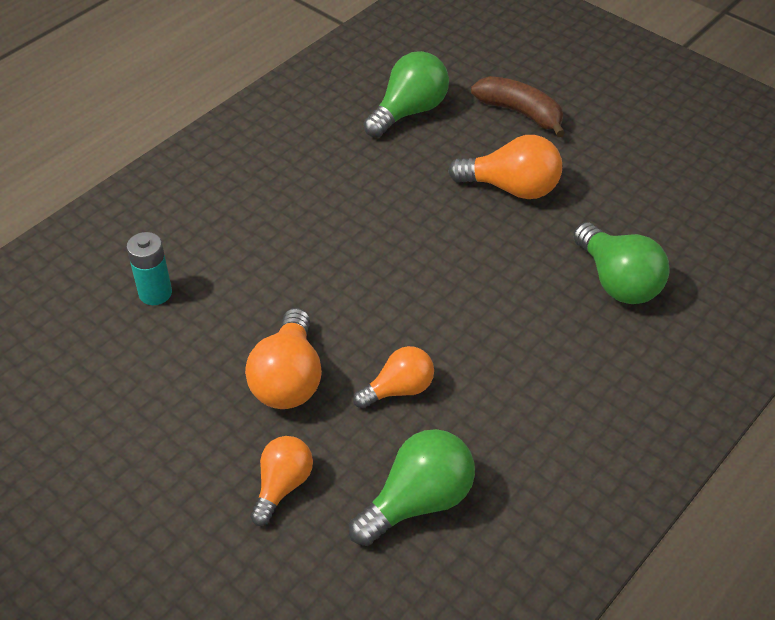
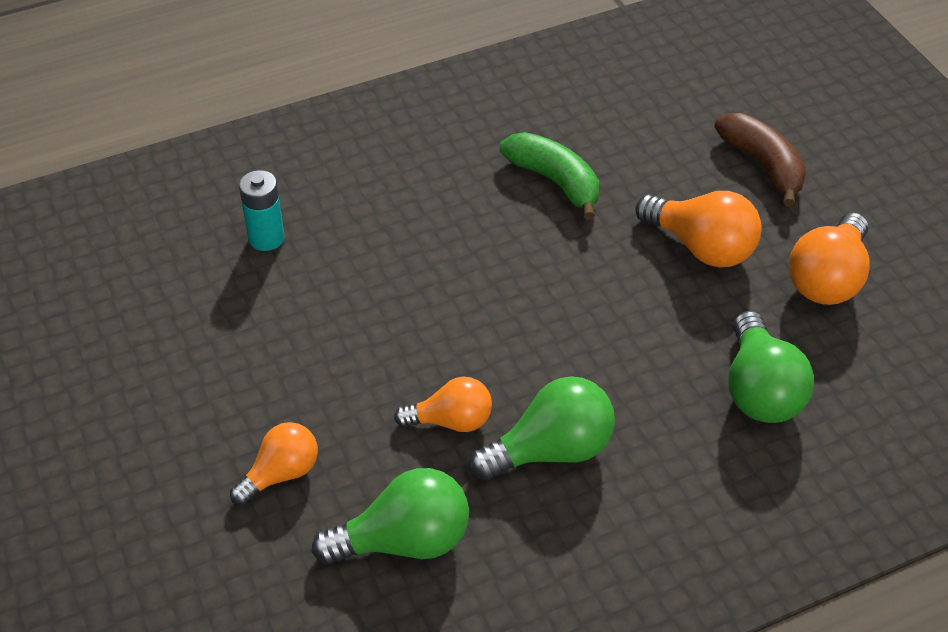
camera: 25 degrees right, 0 degrees up
(288, 379) = (346, 370): orange light bulb -> orange light bulb (827, 279)
(370, 172) = (554, 181): none -> green banana
(409, 111) = (636, 127): green light bulb -> green light bulb (551, 450)

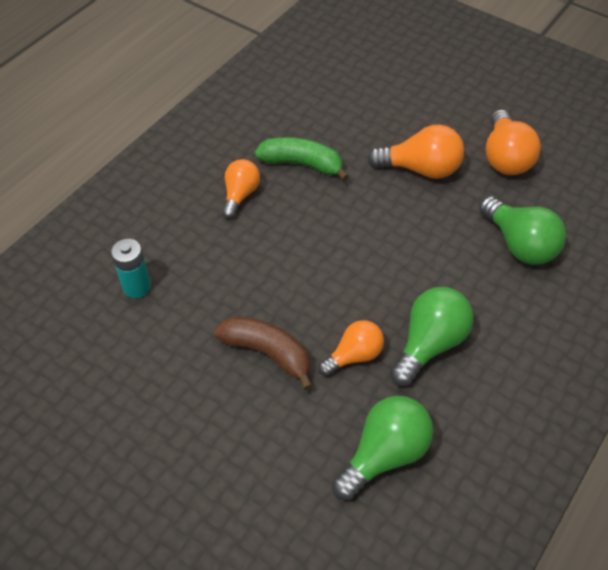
camera: 30 degrees left, 5 degrees up
(281, 474) = (269, 451): orange light bulb -> orange light bulb (240, 195)
(763, 165) = (418, 102): brown banana -> brown banana (267, 353)

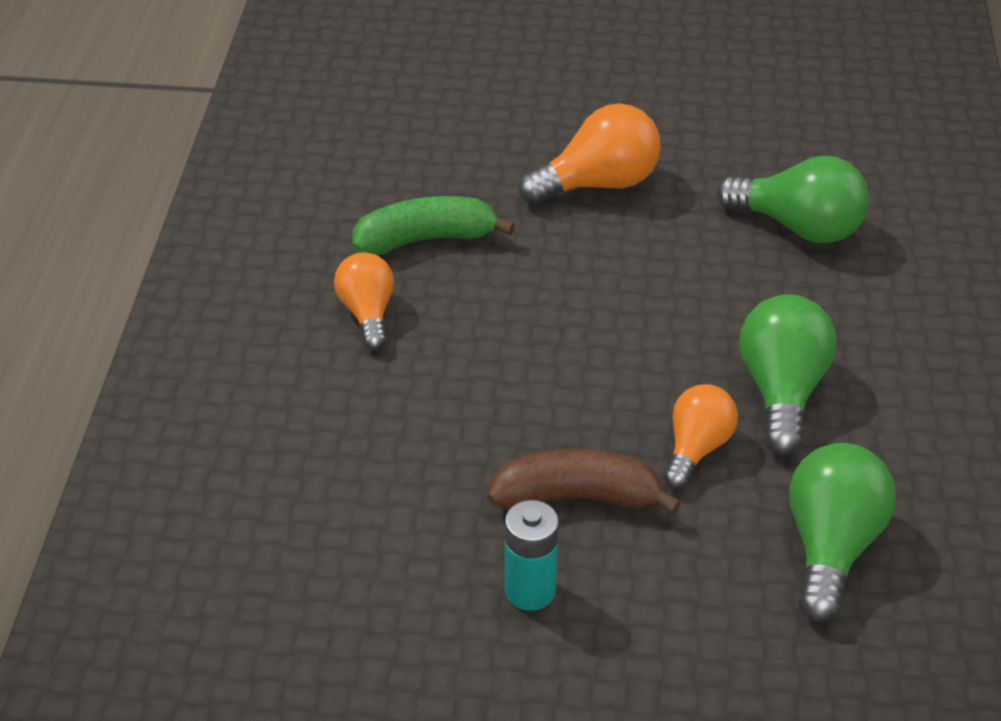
camera: 30 degrees left, 10 degrees down
(137, 287) = (311, 497): turquoise battery -> turquoise battery (530, 590)
(505, 158) = (698, 129): orange light bulb -> none

